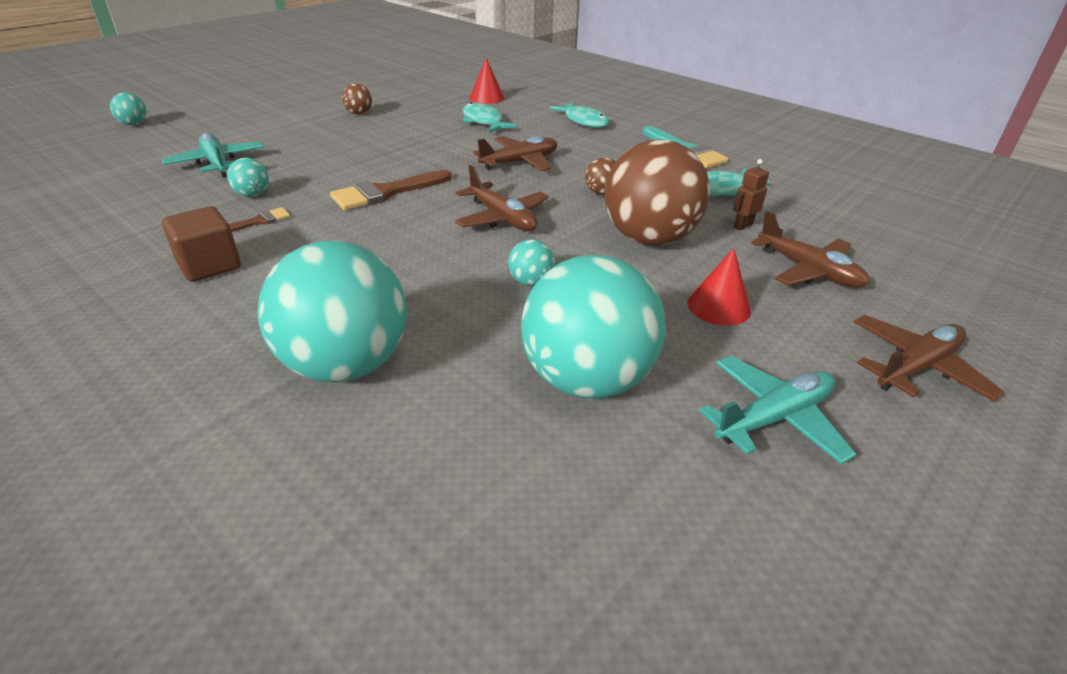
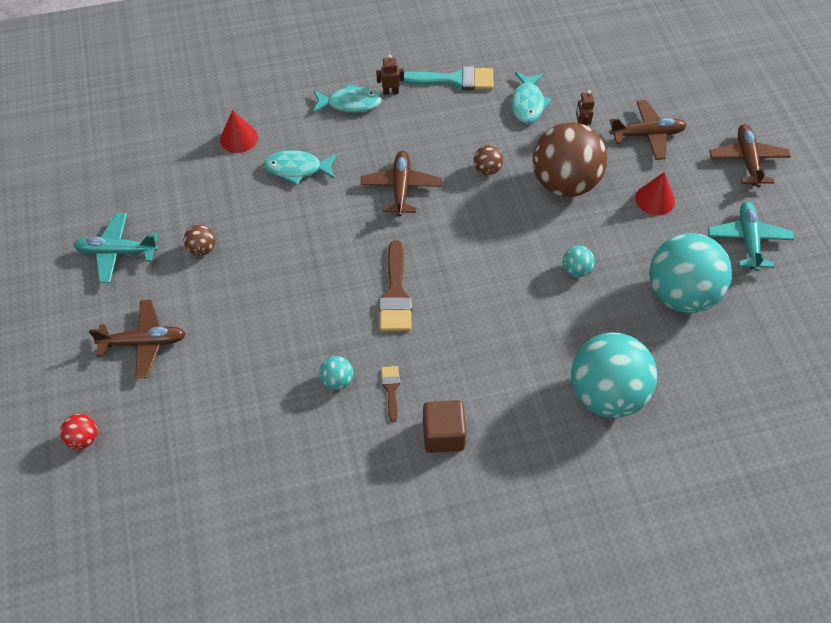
camera: 55 degrees left, 20 degrees up
(134, 124) = (83, 438): turquoise ball -> red ball
(217, 163) = (249, 390): turquoise plane -> turquoise plane (117, 252)
(502, 218) = (485, 244): brown plane -> brown plane (144, 343)
(623, 131) = (390, 92): none -> brown robot

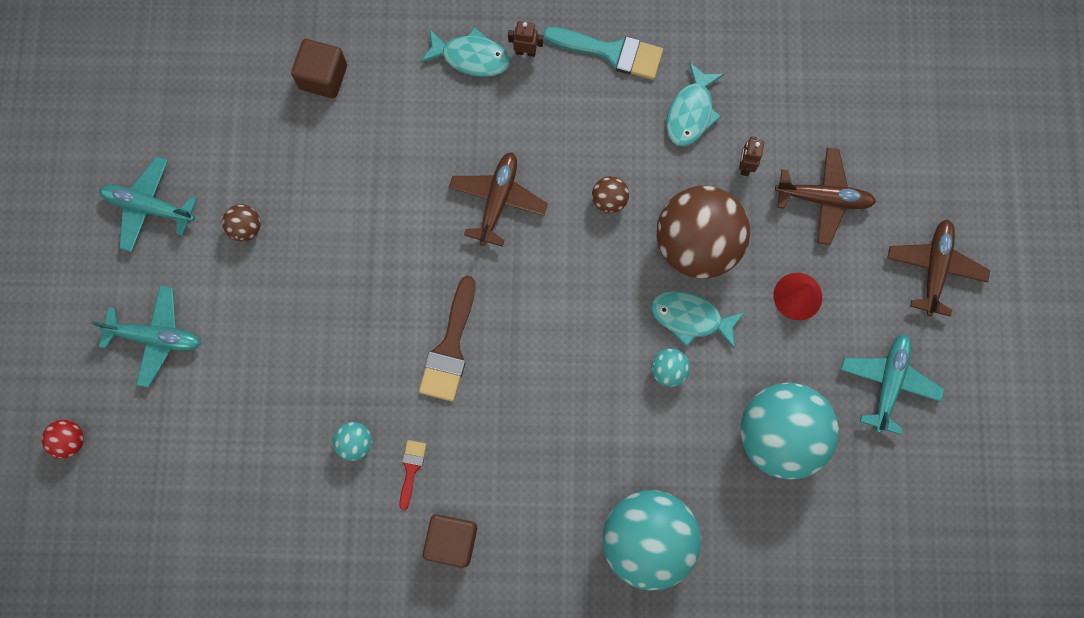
camera: 15 degrees right, 20 degrees up
(144, 343) = (156, 337): brown plane -> turquoise plane
(239, 138) = (323, 77): red cone -> brown cube
(297, 169) = (382, 141): turquoise fish -> turquoise fish (690, 318)
(391, 389) = (411, 469): brown brush -> red brush

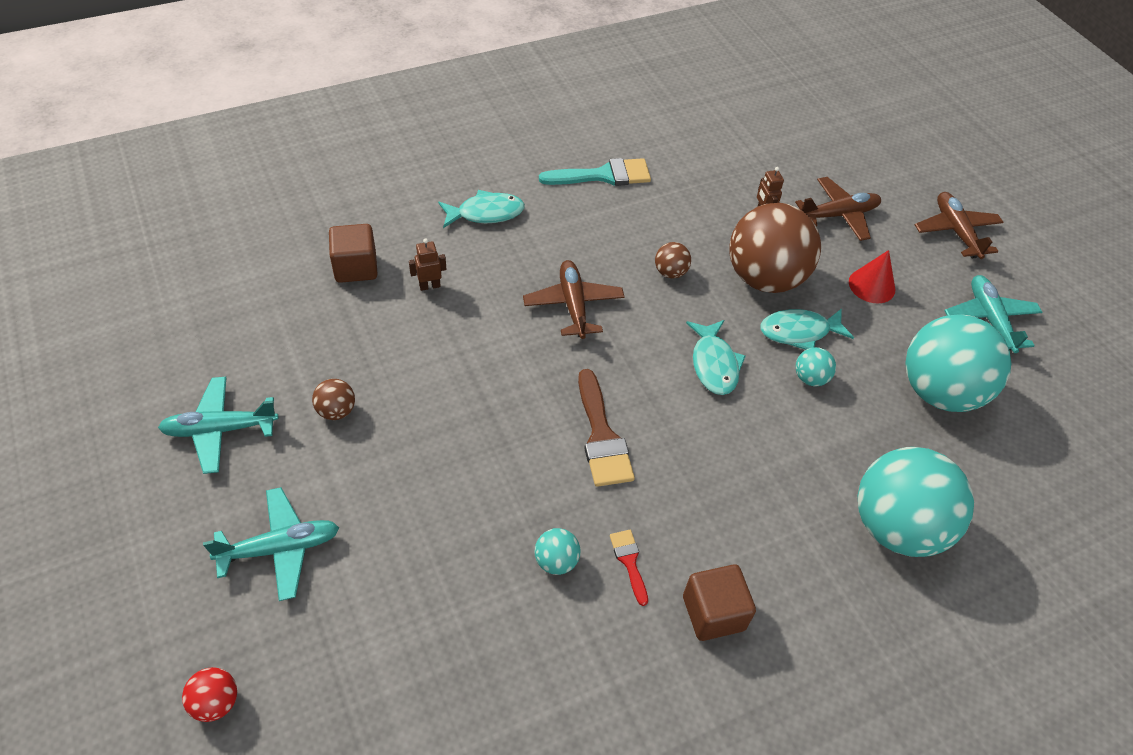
camera: 30 degrees left, 25 degrees down
(525, 51) = (531, 196): brown robot -> brown robot (429, 286)
(691, 112) = (694, 193): turquoise fish -> turquoise fish (714, 364)

